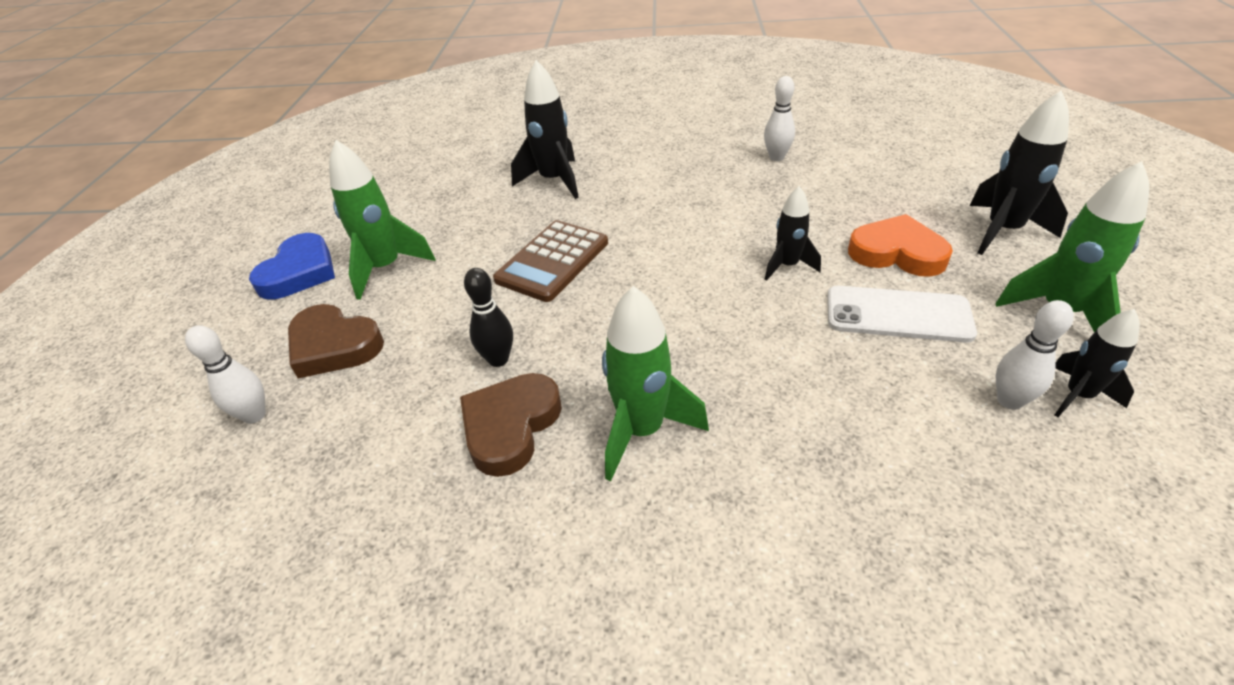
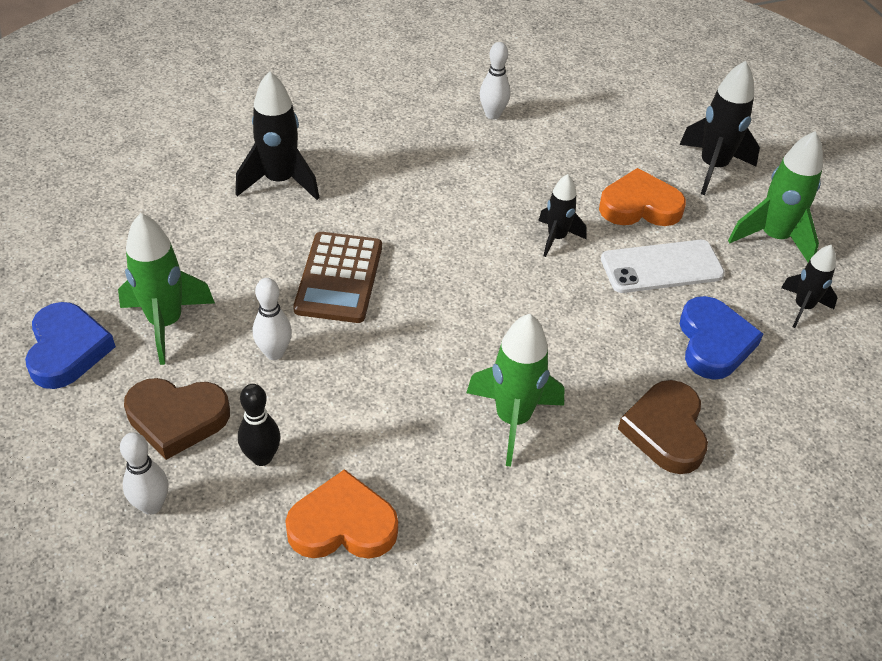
camera: 30 degrees left, 5 degrees up
(399, 489) = (342, 525): none -> orange heart
(498, 359) = (352, 390): black bowling pin -> black bowling pin (262, 457)
(510, 426) = (403, 446): brown heart -> brown heart (665, 431)
(933, 408) = (713, 343): none -> blue heart
(1009, 401) = (761, 323): white bowling pin -> white bowling pin (274, 353)

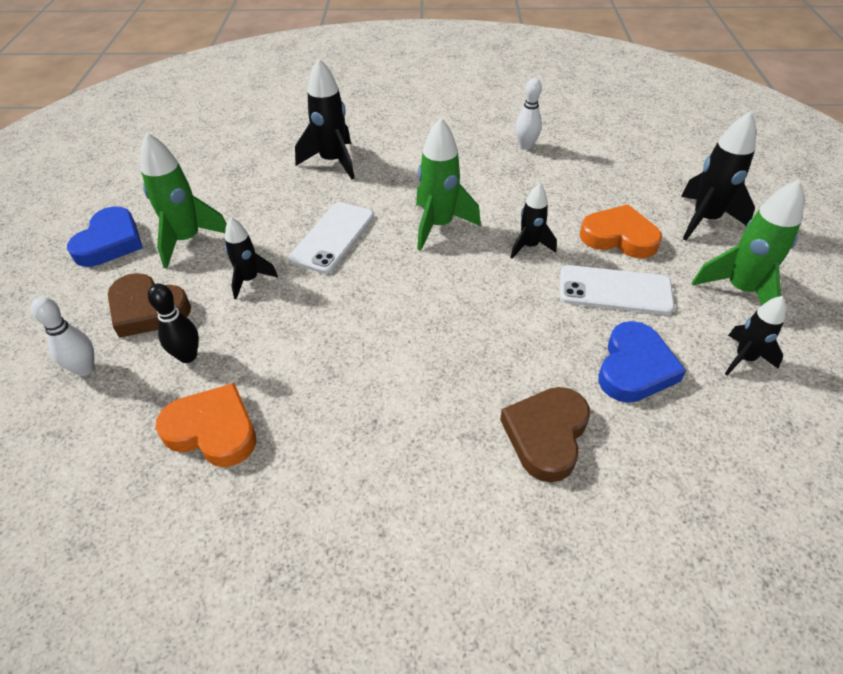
camera: 25 degrees right, 0 degrees up
(274, 353) = (249, 280): white bowling pin -> black rocket
(339, 278) = (333, 237): brown calculator -> white phone
(513, 419) = (408, 384): green rocket -> green rocket (439, 226)

